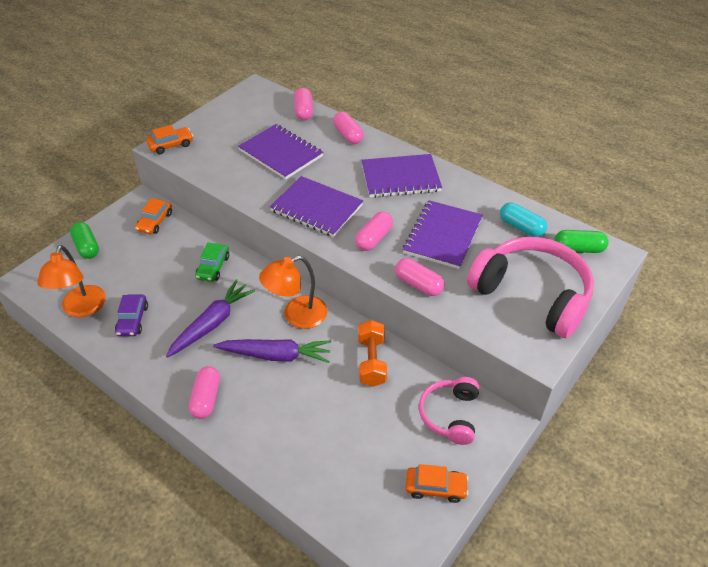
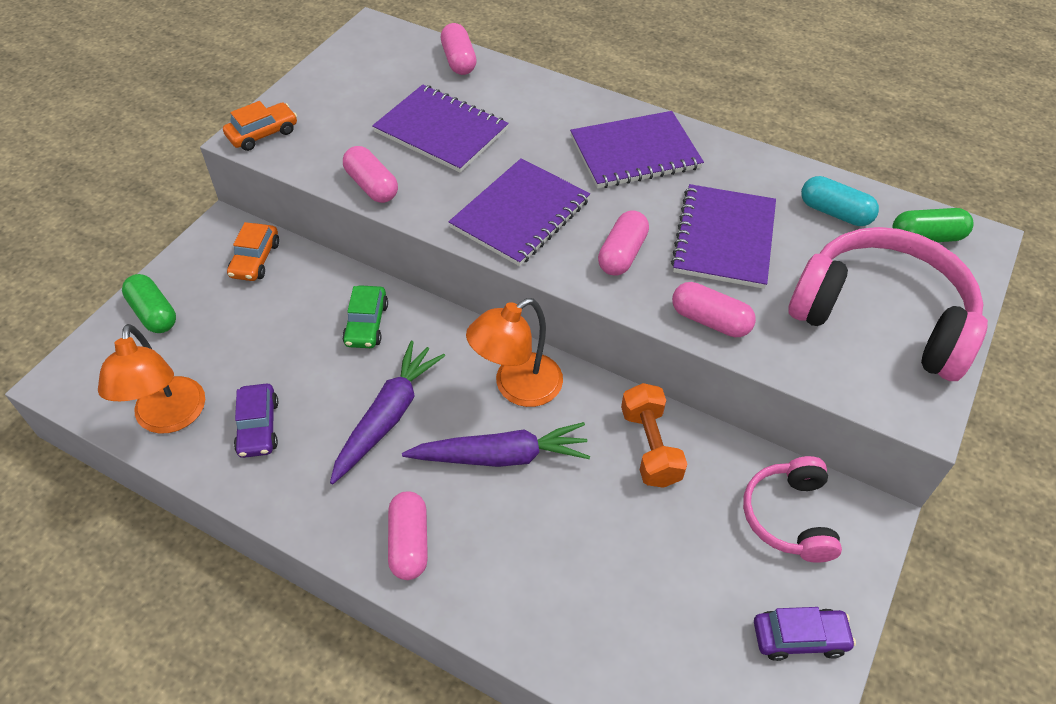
camera: 10 degrees left, 5 degrees up
(316, 208) = (520, 214): purple notebook -> purple notebook turned 75 degrees counterclockwise
(348, 135) = (537, 93): pink capsule -> pink capsule (371, 186)
(435, 487) = (799, 637): orange car -> purple car

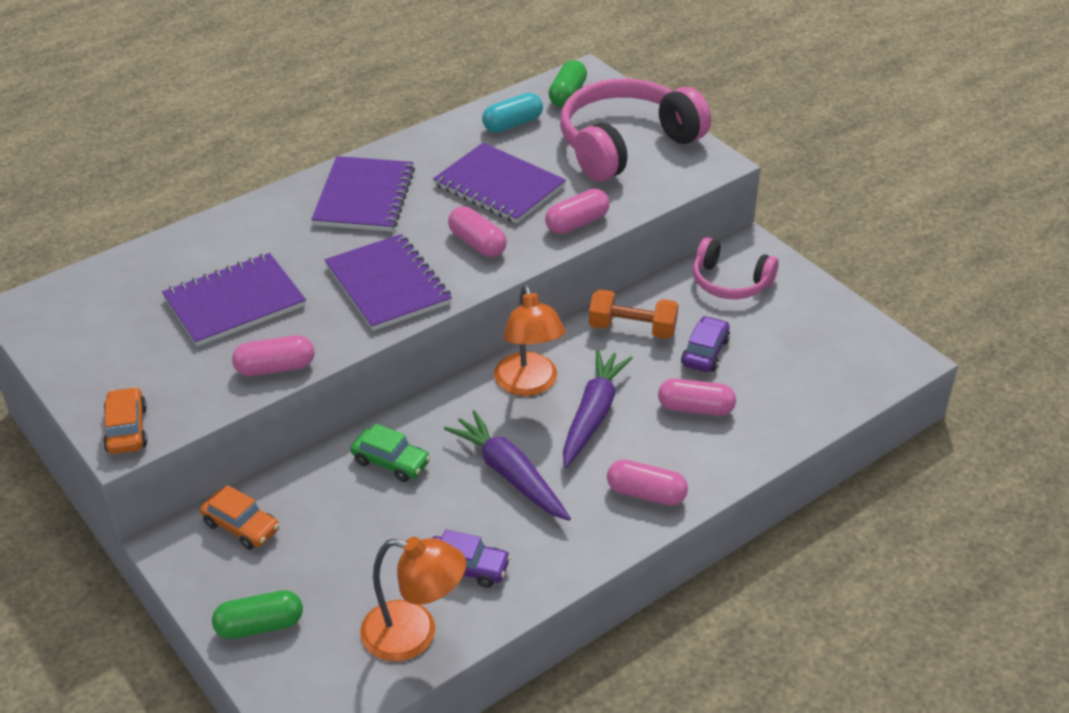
camera: 65 degrees left, 10 degrees down
(458, 60) = (136, 262): pink capsule -> pink capsule (695, 408)
(799, 637) = (821, 314): purple car -> purple car (705, 352)

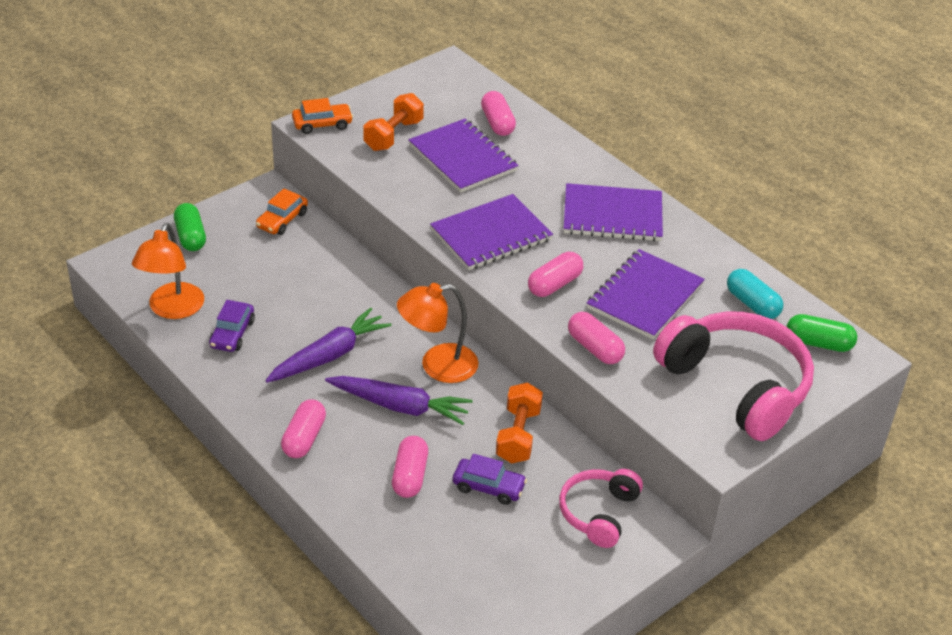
camera: 85 degrees right, 0 degrees up
(171, 361) = (393, 135): none -> orange dumbbell
(275, 368) = (386, 184): pink capsule -> pink capsule (497, 123)
(391, 462) = (345, 289): green car -> none

